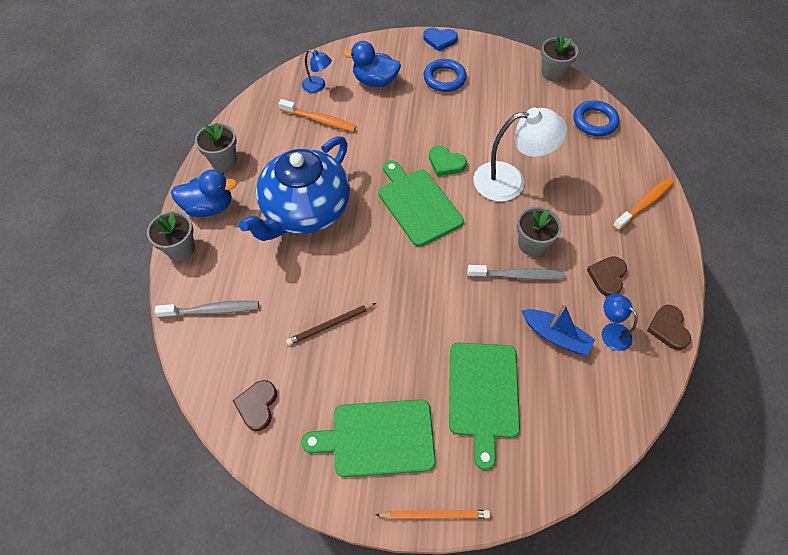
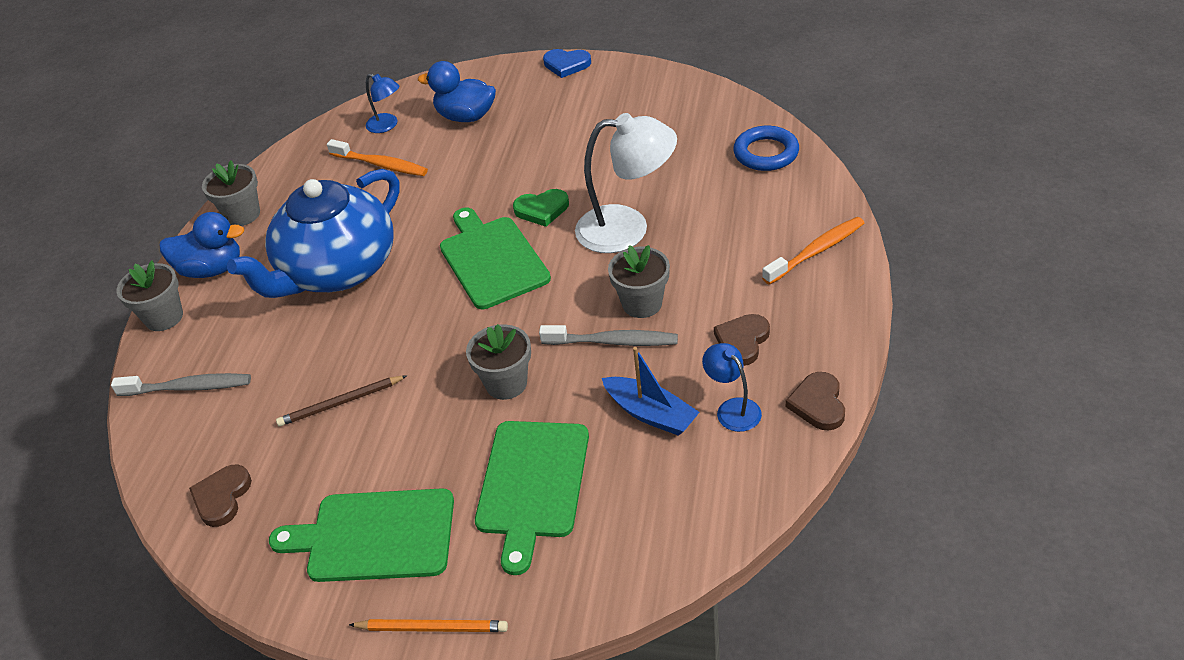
camera: 10 degrees right, 15 degrees down
(444, 78) = (562, 110): blue ring -> none
(445, 163) = (542, 209): green heart -> green heart turned 45 degrees counterclockwise
(552, 73) = (718, 97): grey flower pot -> grey flower pot (506, 383)

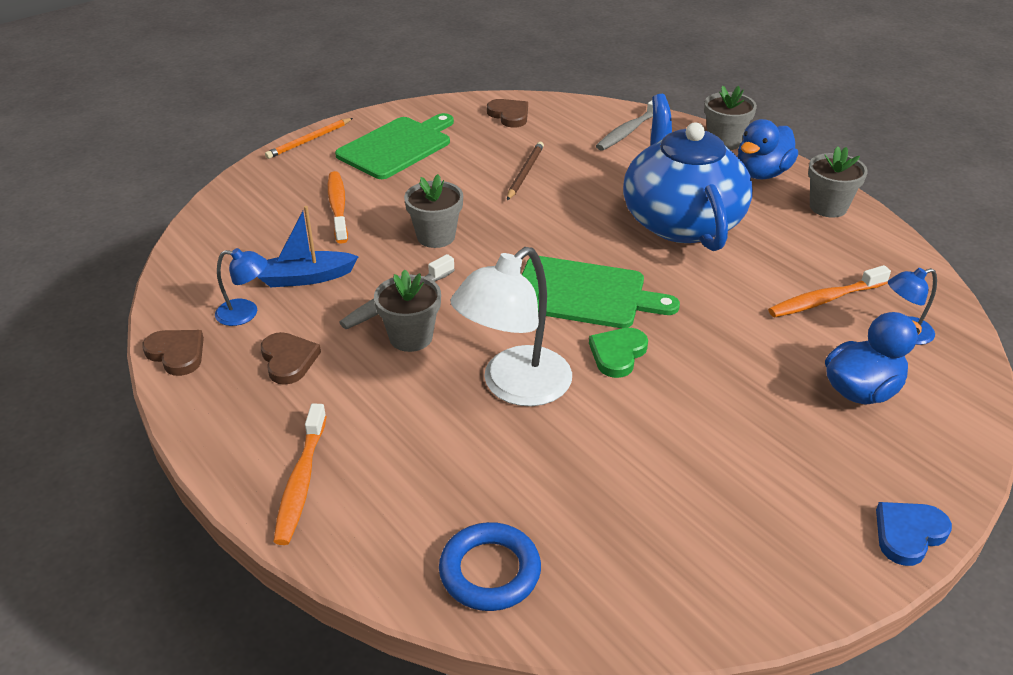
camera: 125 degrees right, 5 degrees down
(532, 484) = (338, 207): green cutting board -> orange toothbrush

